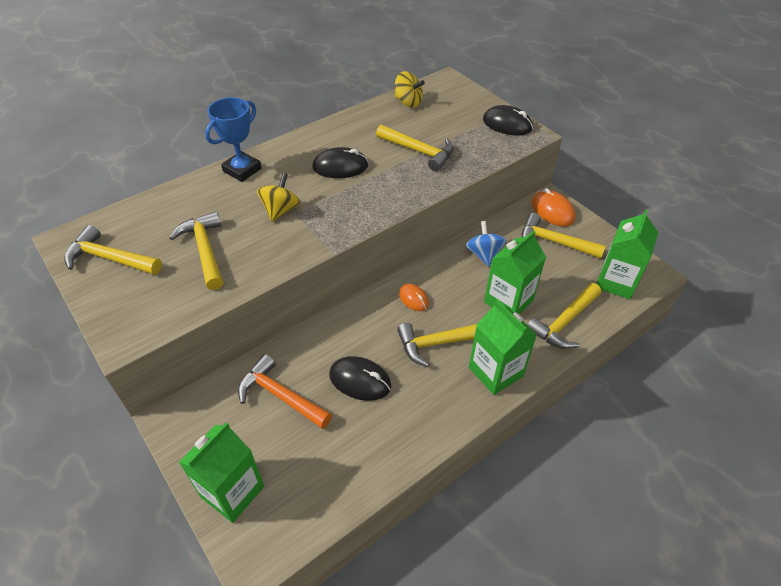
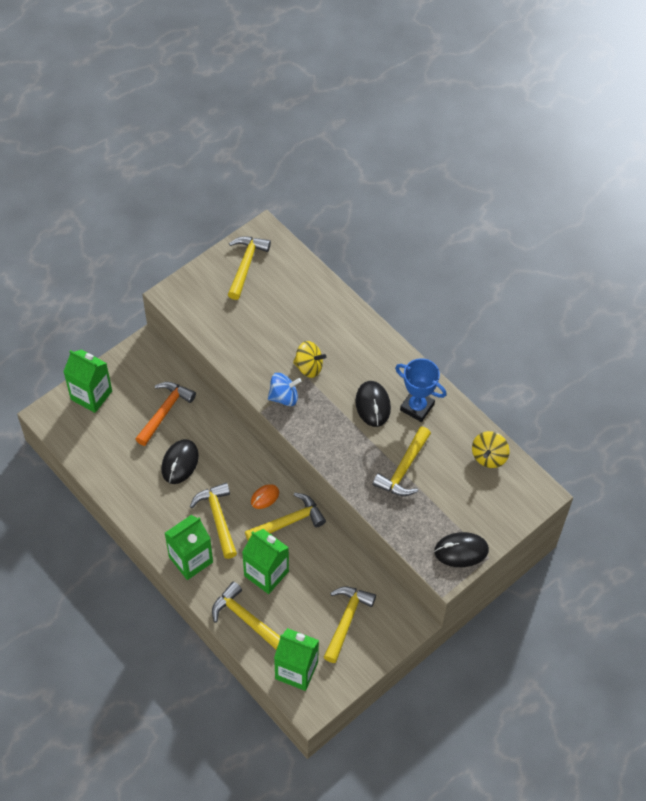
camera: 85 degrees right, 10 degrees up
(205, 250) = (258, 323): yellow hammer -> yellow hammer (288, 522)
(242, 170) = (360, 329): blue trophy -> blue trophy (417, 407)
(484, 254) = (323, 555): blue spinning top -> blue spinning top (284, 397)
(507, 124) = (461, 551): black mouse -> black mouse turned 60 degrees clockwise
(552, 211) = (393, 623): orange mouse -> none

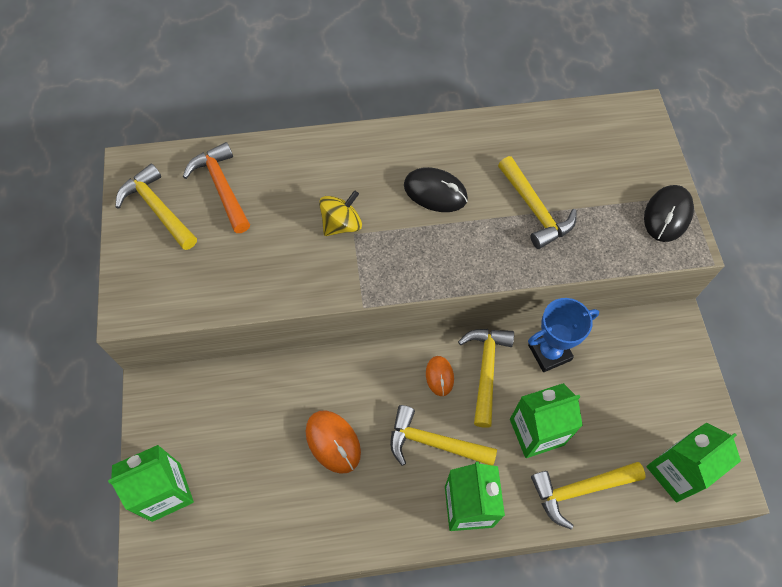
camera: 55 degrees left, 5 degrees up
(164, 411) = (254, 419): orange hammer -> orange hammer (222, 187)
(180, 463) = (333, 442): black mouse -> orange mouse
(284, 397) = (361, 271): blue spinning top -> none
(346, 620) = (640, 383): yellow hammer -> none
(417, 407) = (467, 155): blue trophy -> blue trophy (549, 352)
(489, 456) = (569, 128): yellow spinning top -> none

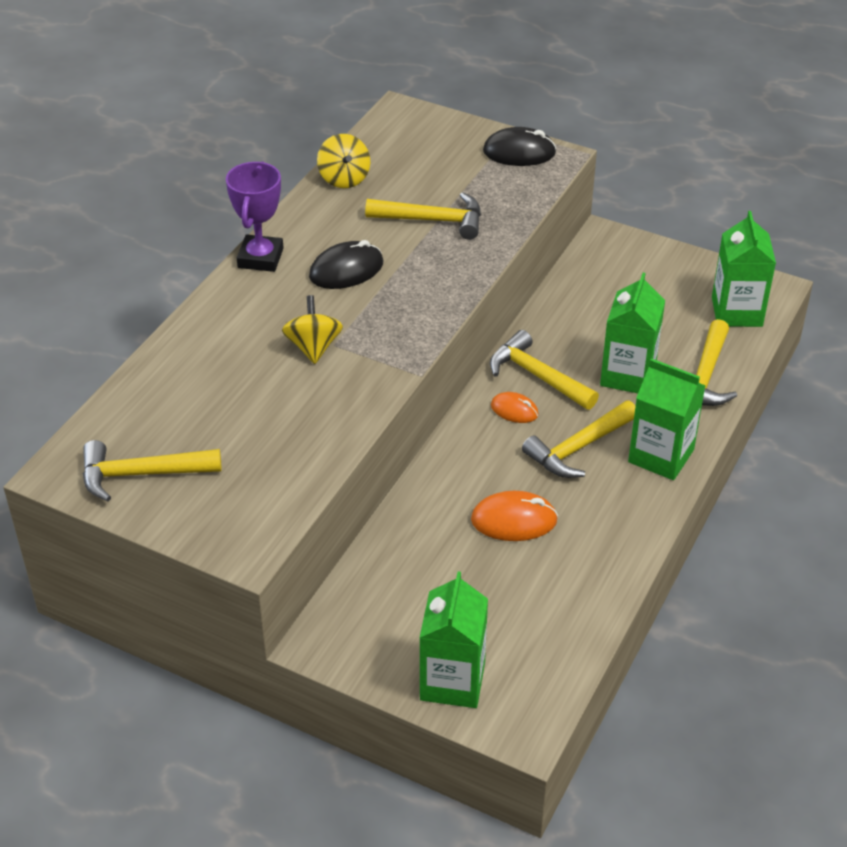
camera: 55 degrees left, 20 degrees down
(222, 187) = (171, 413): orange hammer -> none
(406, 136) = (260, 258): none -> purple trophy
(531, 127) = (344, 178): none -> yellow spinning top
(549, 352) = (558, 326): blue trophy -> none
(667, 215) = (519, 152): black mouse -> black mouse turned 60 degrees counterclockwise

